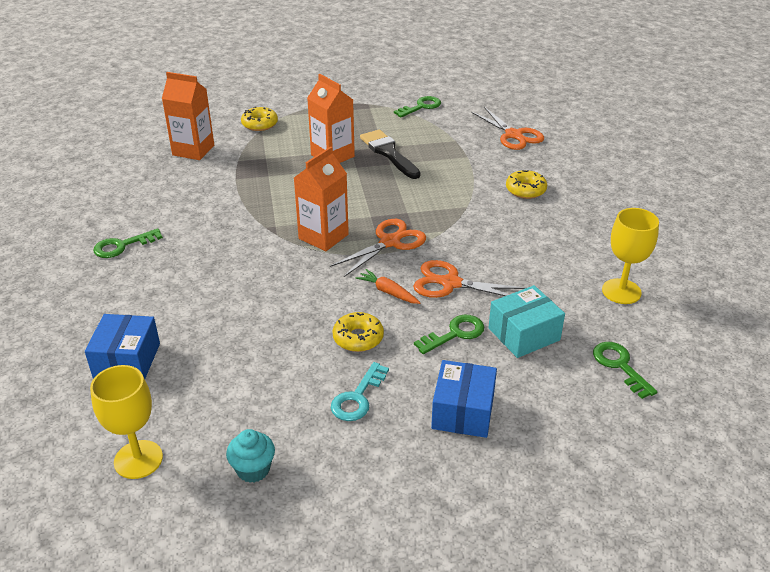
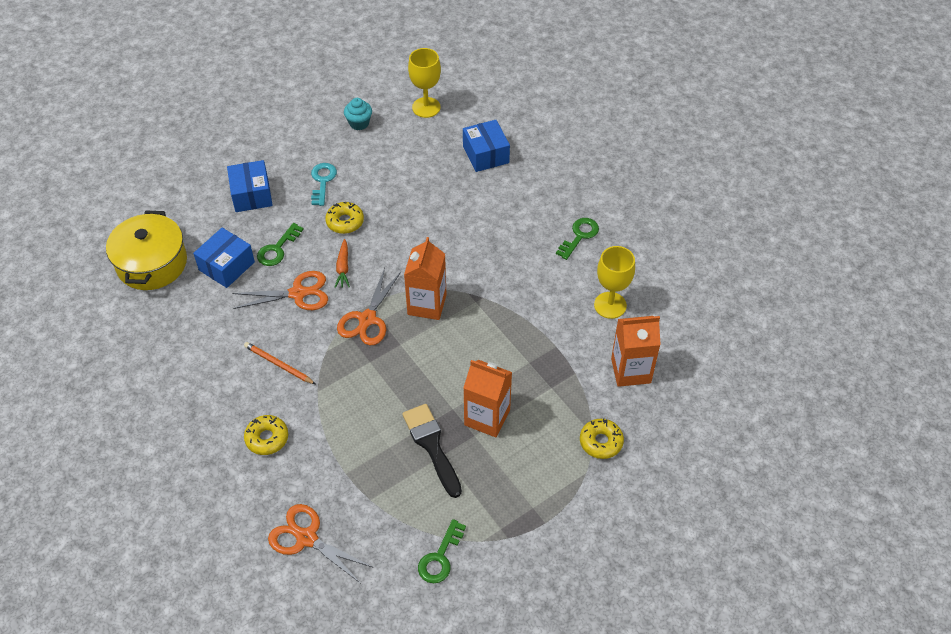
camera: 155 degrees right, 15 degrees up
(388, 153) = (432, 446): black brush -> black brush turned 150 degrees counterclockwise
(388, 292) = (343, 267): orange carrot -> orange carrot turned 75 degrees clockwise
(496, 233) = (278, 364): none -> orange pencil
(524, 334) = (226, 266): turquoise box -> blue box
(620, 366) = (152, 263): green key -> yellow pot
(621, 291) = (156, 334): yellow goblet -> yellow goblet (610, 305)

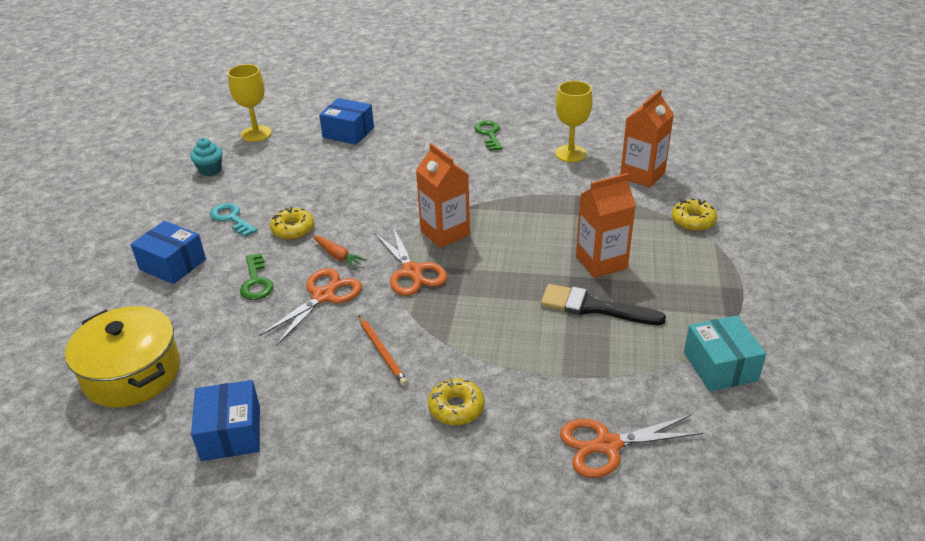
camera: 45 degrees left, 15 degrees down
(226, 266) = (221, 323): blue box -> blue box (231, 433)
(278, 364) = (382, 352): orange pencil -> orange pencil turned 105 degrees counterclockwise
(440, 557) = (720, 366): green key -> turquoise box

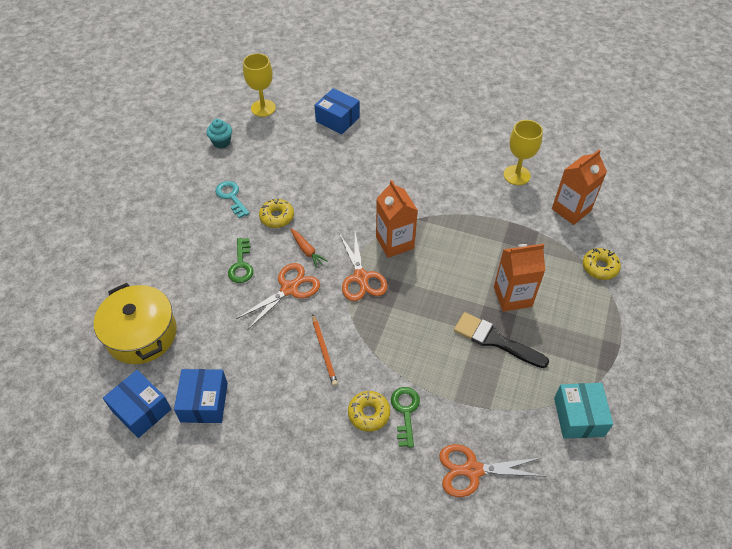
camera: 10 degrees right, 15 degrees up
(172, 264) = (181, 236): blue box -> blue box (141, 410)
(489, 134) = (453, 141): green key -> green key (405, 412)

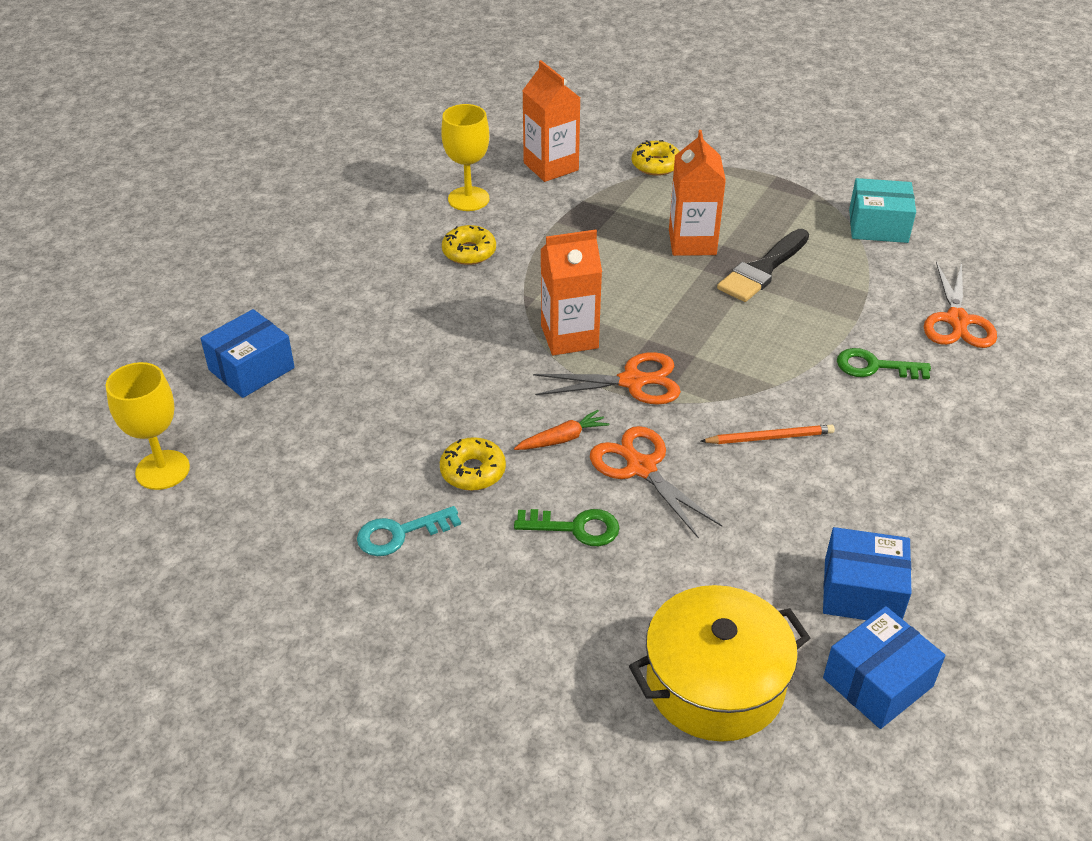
camera: 80 degrees left, 10 degrees down
(221, 142) = (235, 542): turquoise cupcake -> none
(369, 413) = (878, 402): yellow donut -> yellow donut (469, 252)

